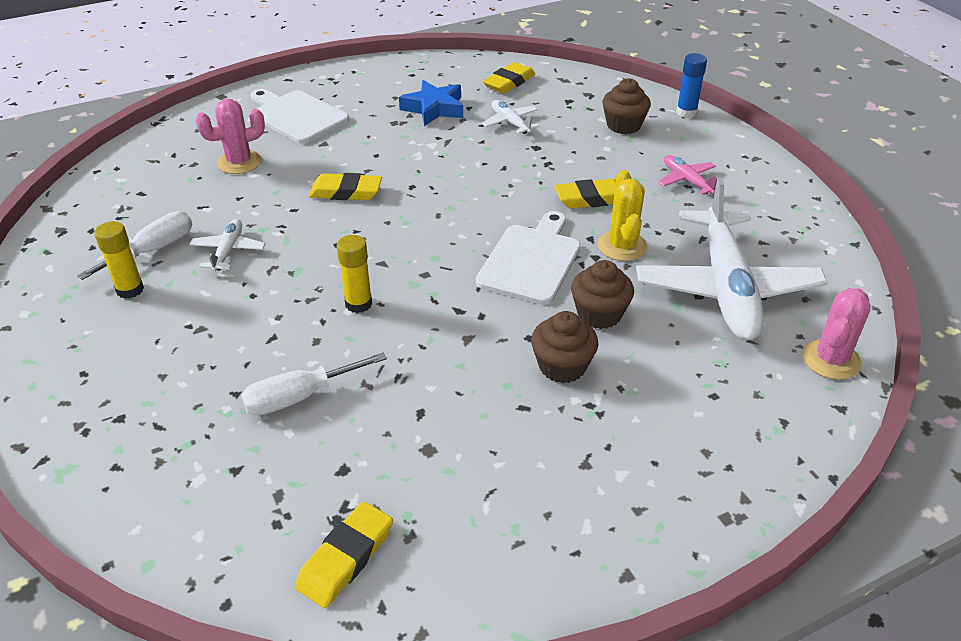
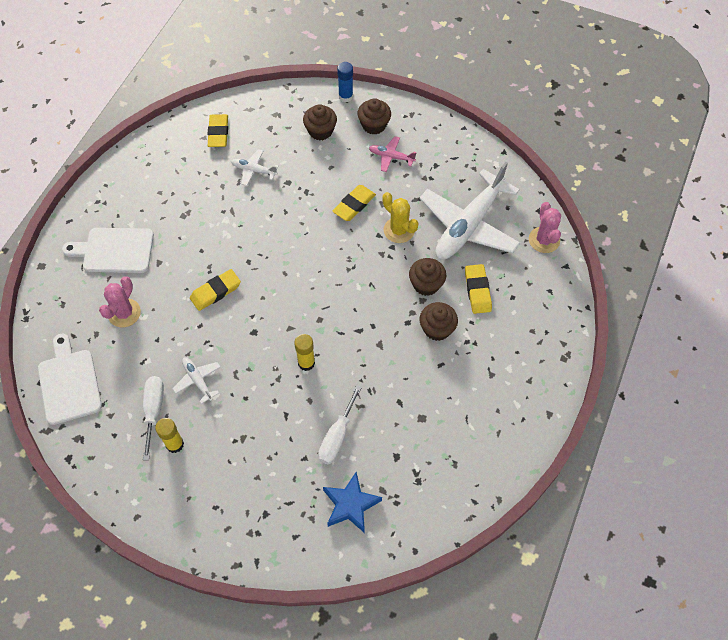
camera: 40 degrees left, 20 degrees up
(346, 558) = (440, 494): yellow eraser -> yellow eraser (477, 291)
(434, 108) = (195, 187): blue star -> blue star (350, 505)
(531, 261) = (364, 272): white cutting board -> white cutting board (69, 383)
(695, 147) = (374, 125): none -> brown cupcake
(726, 288) = (469, 225): white plane -> white plane turned 75 degrees clockwise

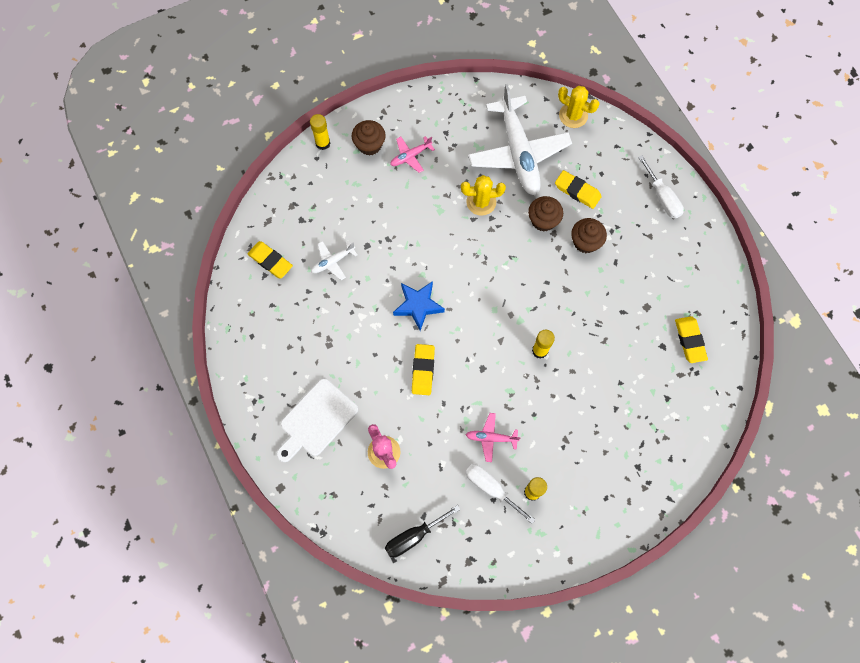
camera: 50 degrees left, 10 degrees up
(69, 383) = (413, 536): white cutting board -> black screwdriver
(198, 380) = (491, 438): white plane -> pink plane
(320, 131) = (339, 186): brown cupcake -> none
(337, 436) = (616, 374): white screwdriver -> white screwdriver (662, 197)
(345, 96) = (323, 143): blue glue stick -> yellow glue stick
(350, 505) = (675, 404): blue star -> blue star (418, 306)
(354, 205) = (431, 215): yellow eraser -> yellow eraser (689, 340)
(544, 240) = (573, 115): pink cactus -> yellow cactus

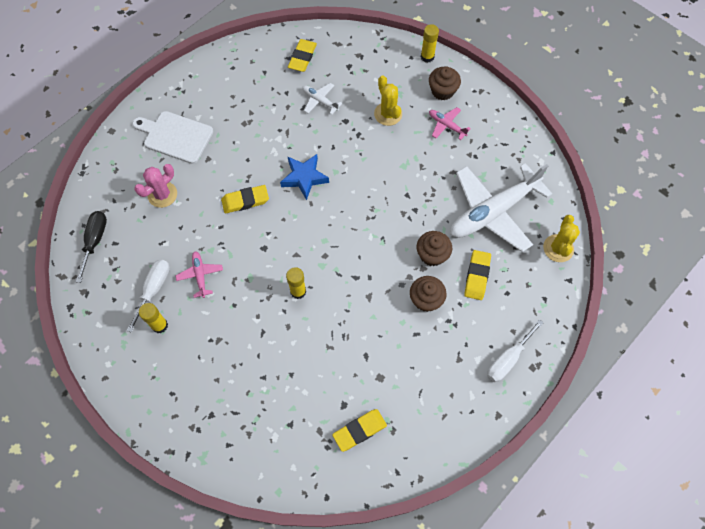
camera: 70 degrees right, 5 degrees down
(413, 536) = (95, 241): black screwdriver -> black screwdriver turned 60 degrees clockwise
(481, 202) = (427, 196): yellow cactus -> yellow cactus (388, 114)

